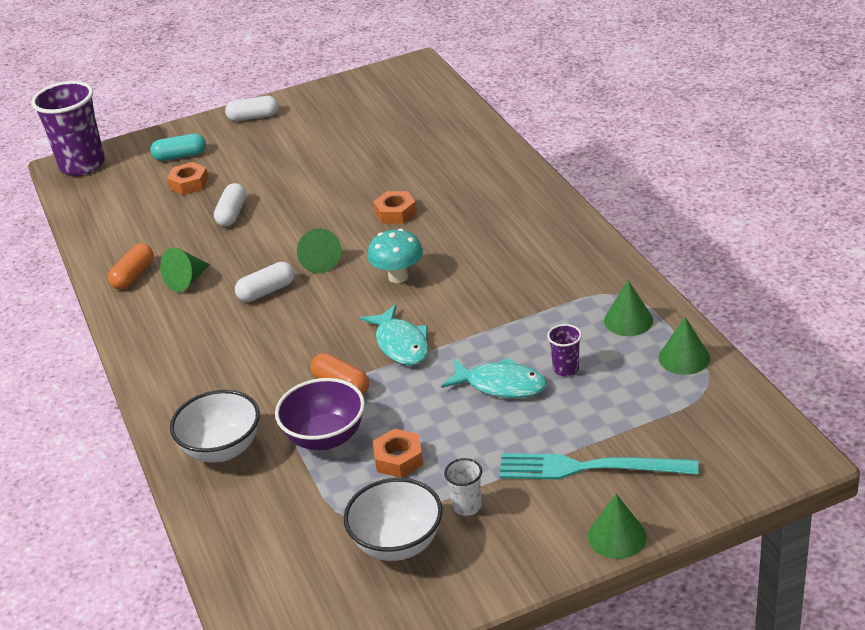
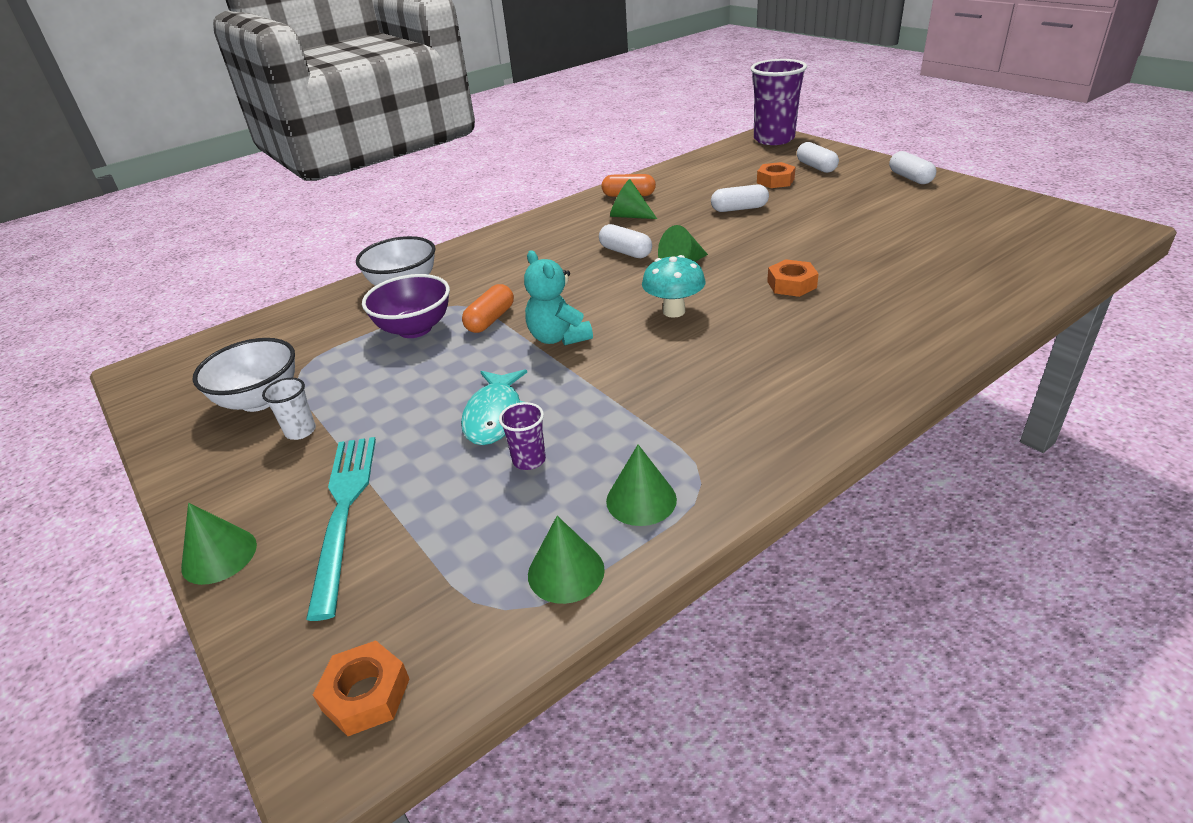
camera: 75 degrees right, 0 degrees up
(180, 156) = (816, 167): turquoise capsule -> white capsule
(399, 459) = (379, 375): orange nut -> orange nut (366, 694)
(401, 344) = (558, 338): turquoise fish -> turquoise teddy bear

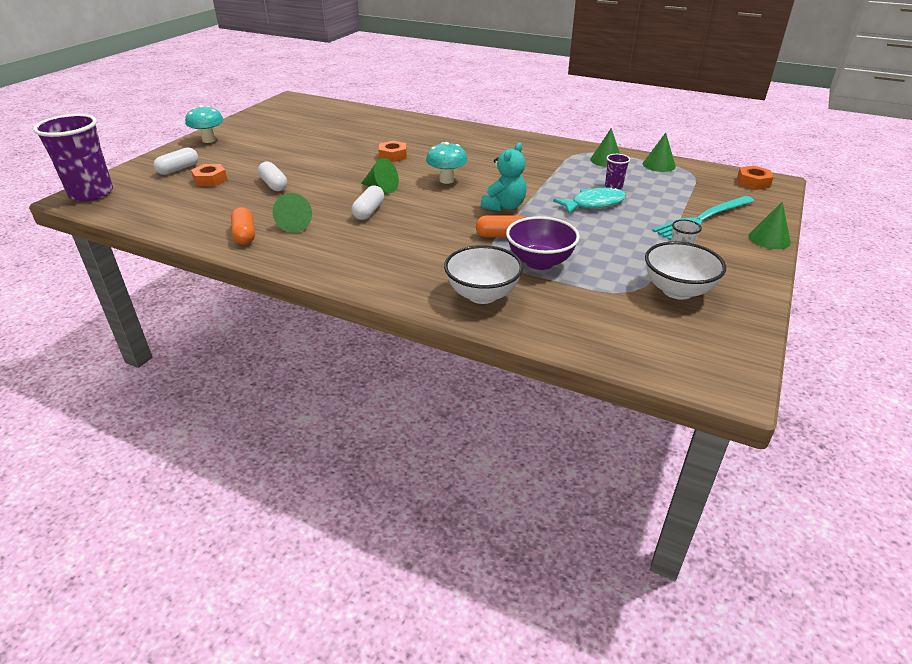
camera: 120 degrees left, 0 degrees up
(910, 178) = (209, 140): white capsule -> turquoise mushroom

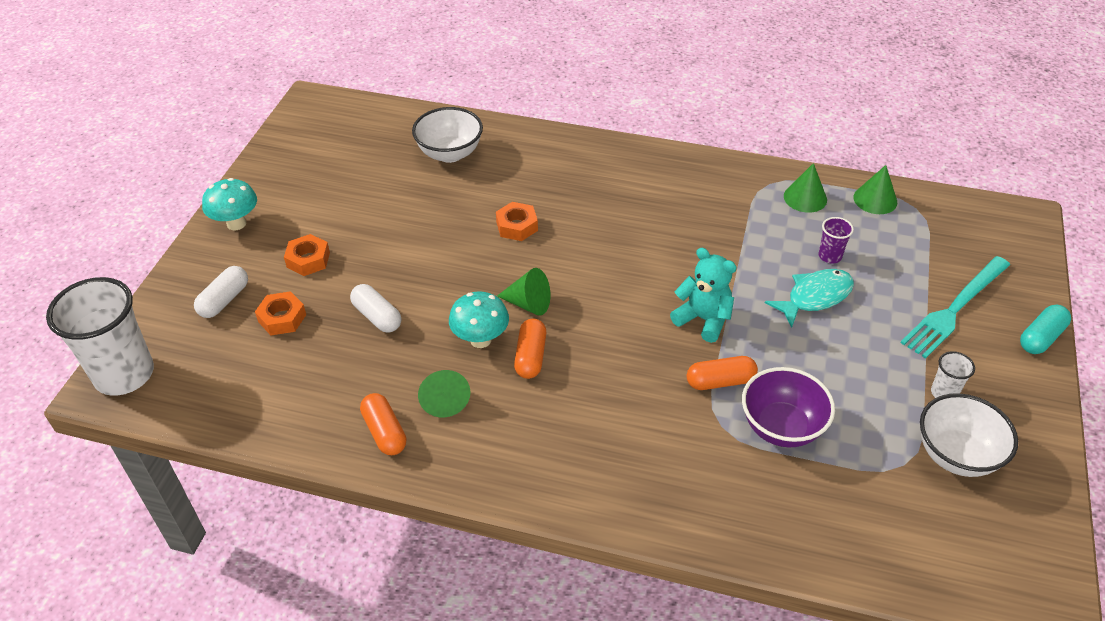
camera: 10 degrees left, 10 degrees up
(91, 193) = (124, 374): purple cup -> white cup
(369, 211) = (530, 356): white capsule -> orange capsule
(446, 180) = (609, 273): turquoise mushroom -> turquoise mushroom (480, 340)
(482, 295) = (731, 502): white bowl -> white bowl (450, 153)
(504, 206) = (703, 319): turquoise teddy bear -> turquoise teddy bear turned 75 degrees counterclockwise
(753, 182) = (999, 222): orange nut -> orange nut (308, 260)
(769, 239) = (1041, 338): green cone -> turquoise capsule

